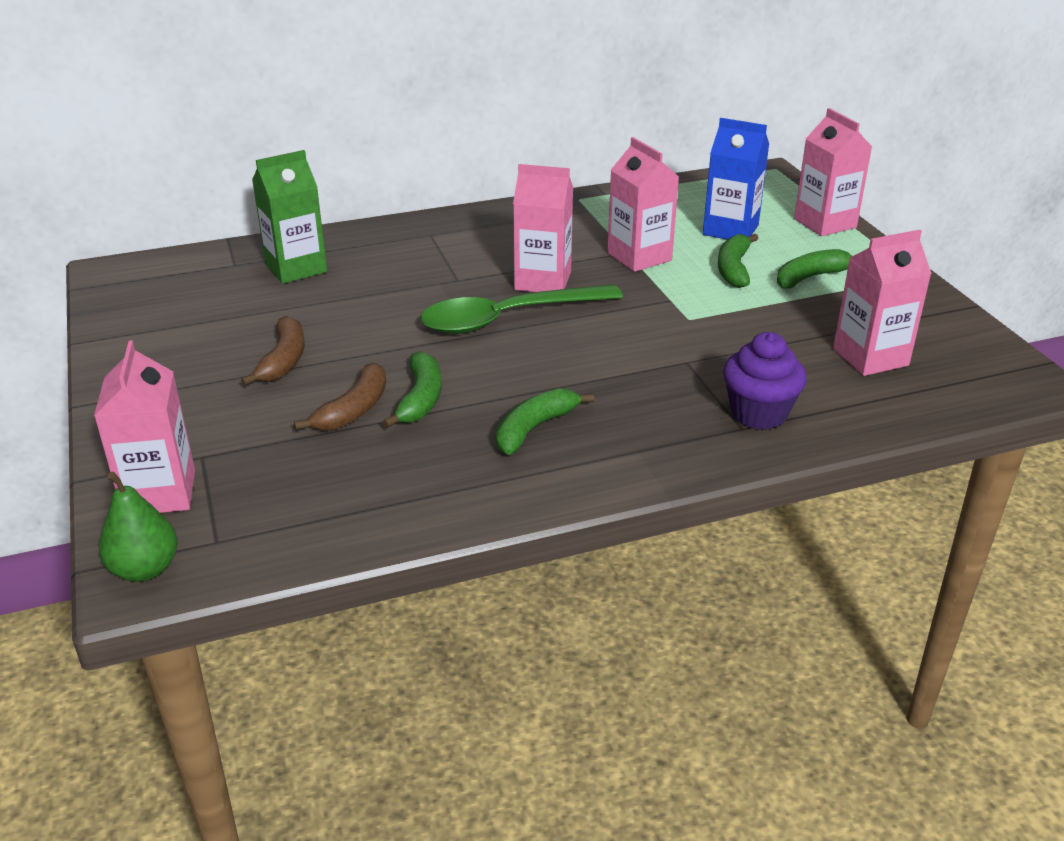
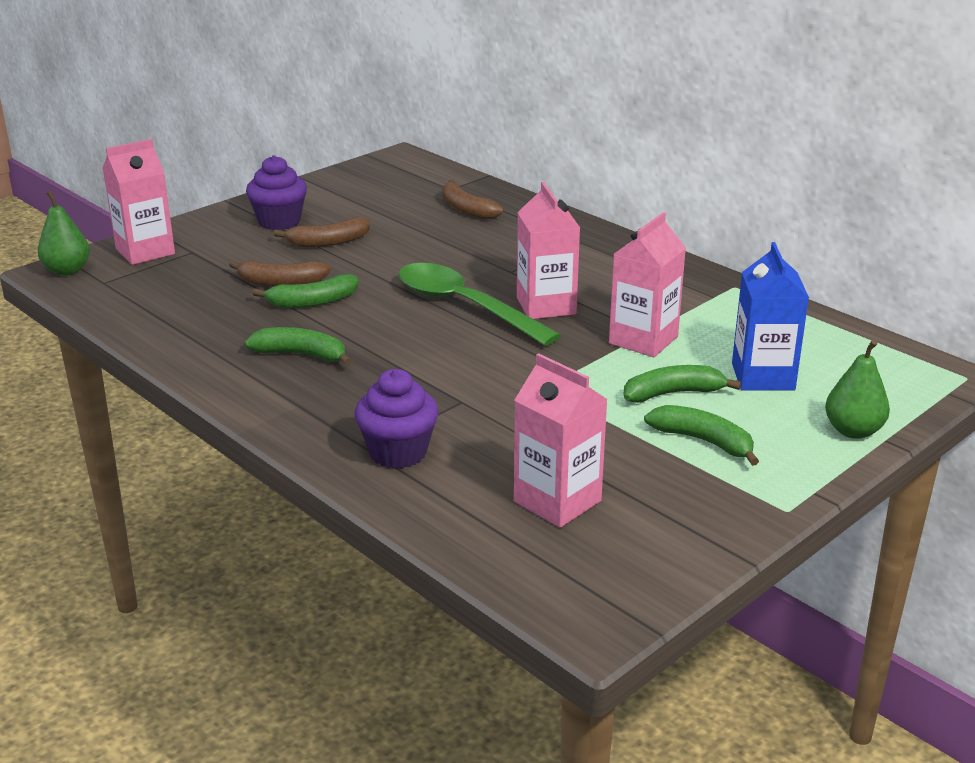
camera: 65 degrees right, 5 degrees down
(190, 380) = (279, 221): none -> purple cupcake
(296, 268) = (466, 209): green carton -> brown banana
(825, 223) = (853, 431): pink carton -> green pear

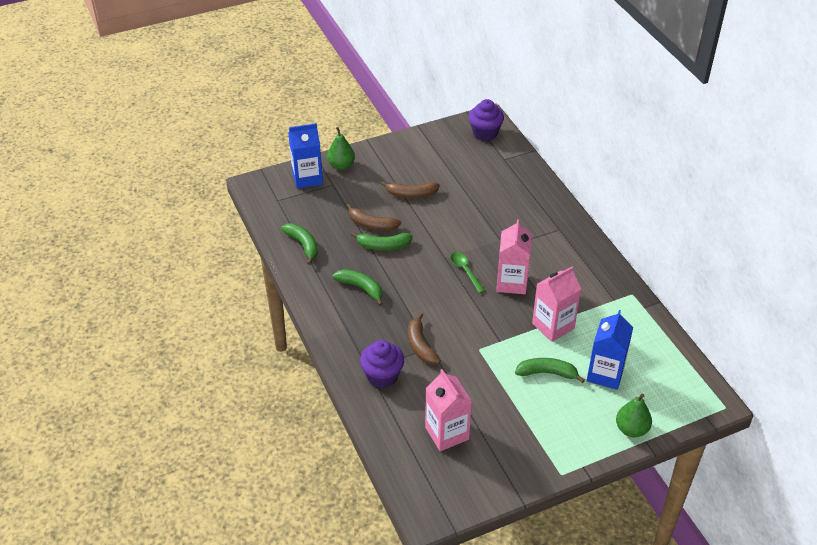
camera: 20 degrees right, 15 degrees up
(67, 270) = (261, 185): green pear -> green pear (341, 165)
(145, 251) = (307, 178): pink carton -> blue carton
(279, 221) = (390, 168): purple cupcake -> purple cupcake (485, 133)
(464, 306) = (465, 271): green spoon -> green spoon, size x0.49
(466, 209) = (505, 182): brown banana -> brown banana (420, 345)
(703, 441) = (544, 413): green banana -> green banana (303, 245)

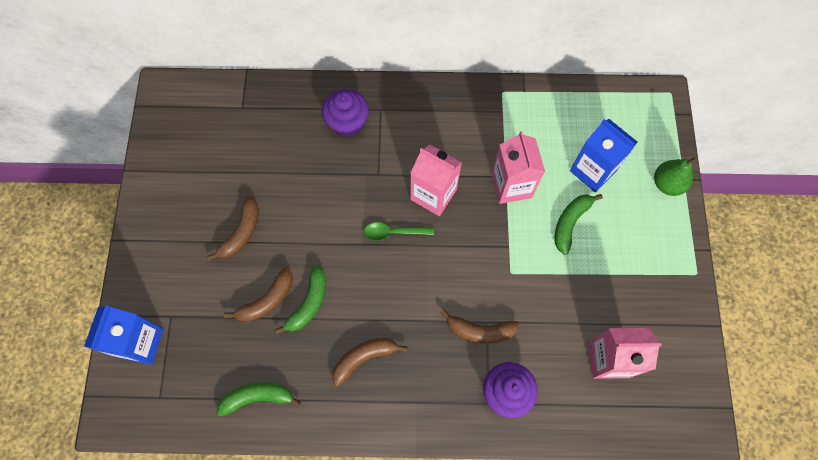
camera: 65 degrees left, 25 degrees up
(341, 165) = (143, 291): green pear -> none
(361, 288) = (364, 358): green banana -> brown banana
(485, 133) = (187, 105): purple cupcake -> purple cupcake (347, 123)

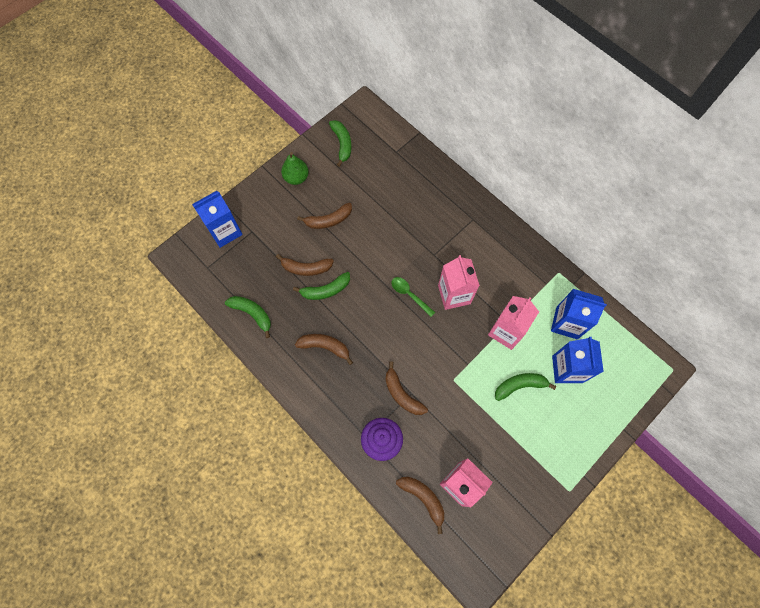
camera: 45 degrees right, 0 degrees up
(178, 145) = (342, 144): none -> green banana
(347, 123) = (445, 211): purple cupcake -> none
(552, 131) = (566, 323): none -> blue carton
(592, 405) = (423, 498): none -> brown banana
(667, 184) = (608, 421): green pear -> green pear (296, 178)

